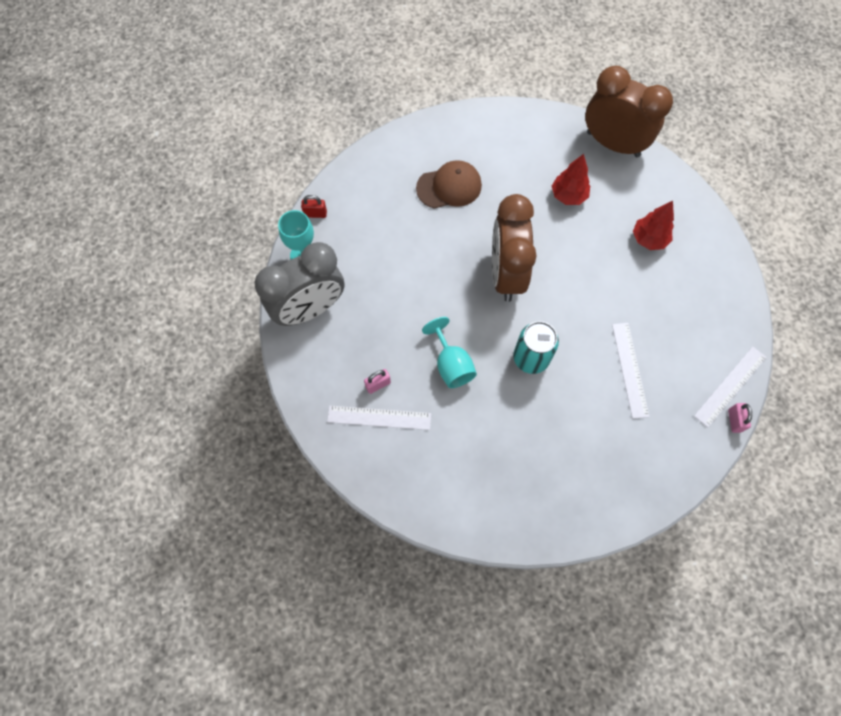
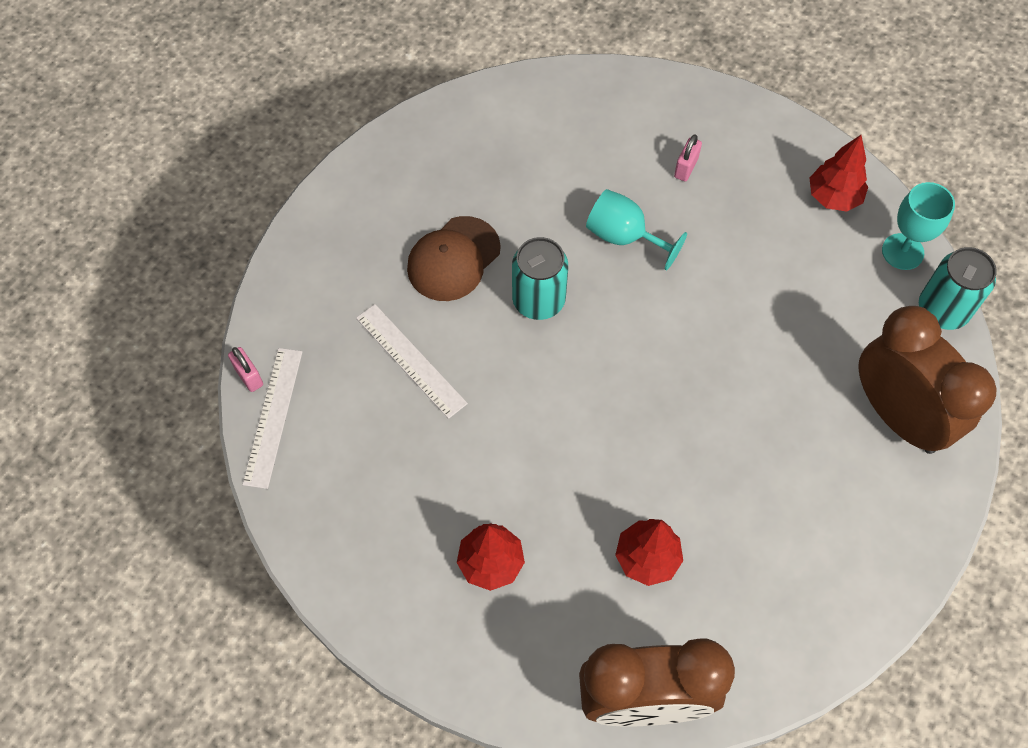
camera: 145 degrees right, 5 degrees down
(309, 309) = (833, 197): grey clock -> red tree
(315, 214) = (942, 310): red padlock -> turquoise can
(379, 417) = (655, 138): white ruler -> none
(449, 187) = (816, 461): brown cap -> brown cap (453, 259)
(506, 274) = (645, 385): brown clock -> brown clock (898, 415)

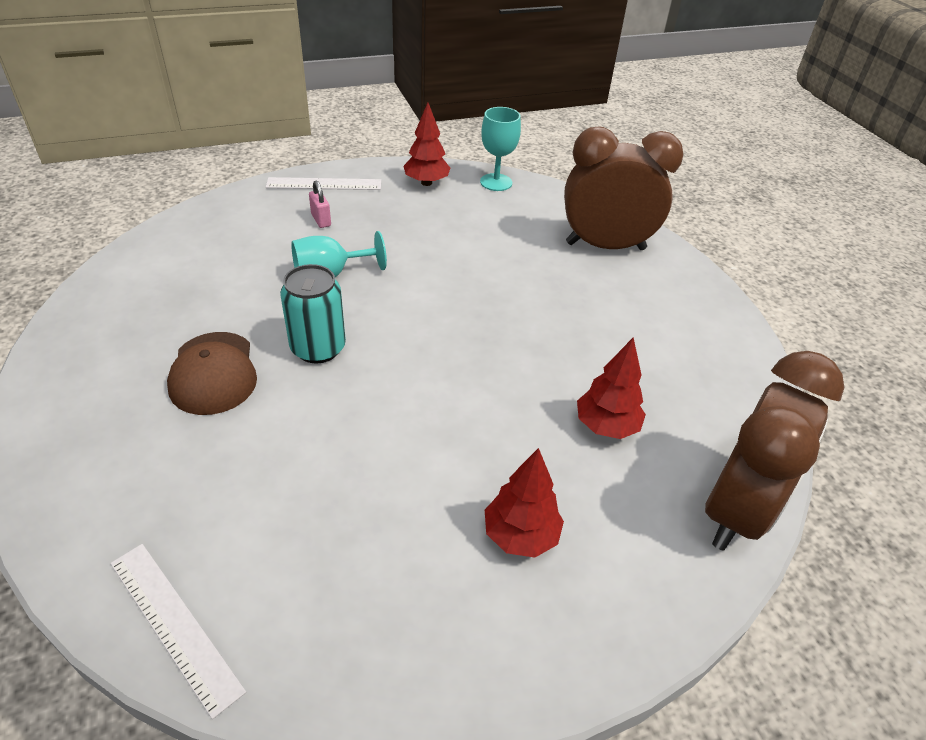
camera: 55 degrees left, 20 degrees down
(249, 376) = (102, 616): pink padlock -> none
(411, 360) = (263, 463): white ruler -> white ruler (324, 184)
(942, 310) = (551, 192): turquoise can -> none

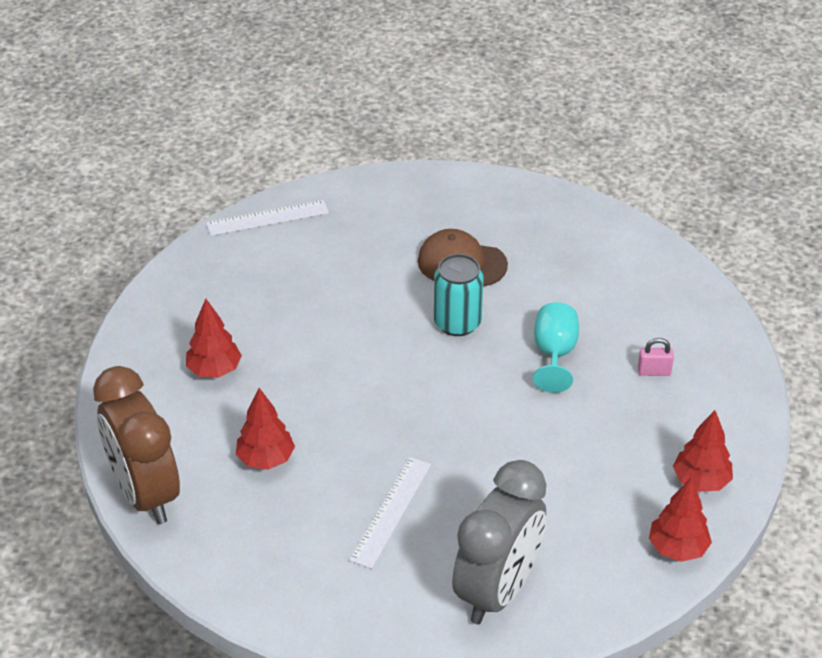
camera: 120 degrees right, 0 degrees up
(324, 184) = (729, 392): white ruler -> white ruler (391, 511)
(496, 182) = (677, 548): turquoise goblet -> red tree
(605, 246) = (497, 590): brown clock -> grey clock

